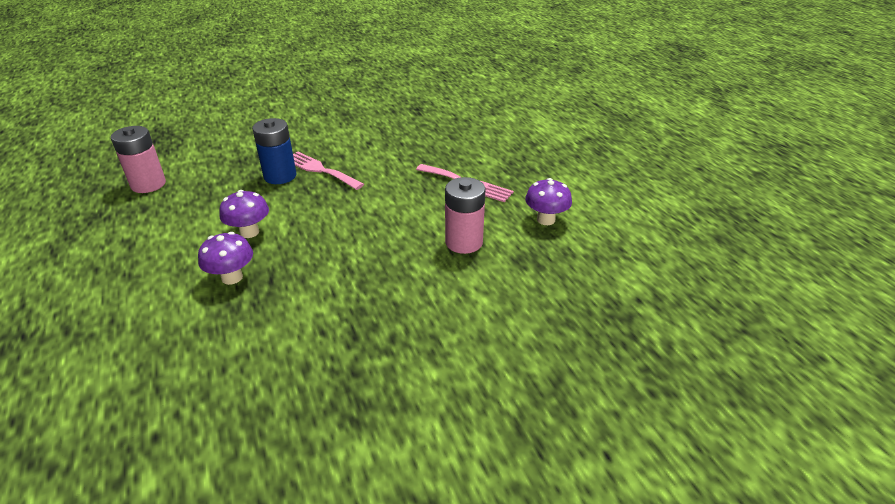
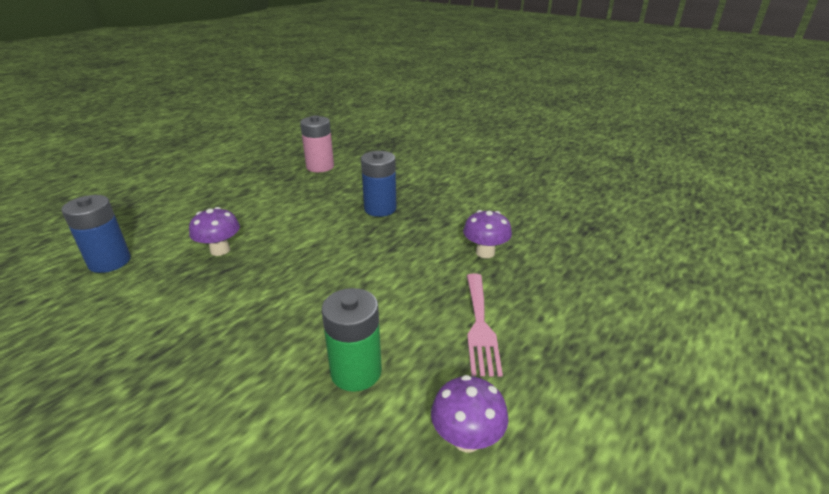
camera: 60 degrees right, 5 degrees down
(155, 358) = (110, 262): none -> blue battery
(249, 232) = (286, 231): purple mushroom -> purple mushroom (485, 252)
(320, 170) = (409, 223): pink fork -> none
(464, 242) = (356, 372): pink battery -> green battery

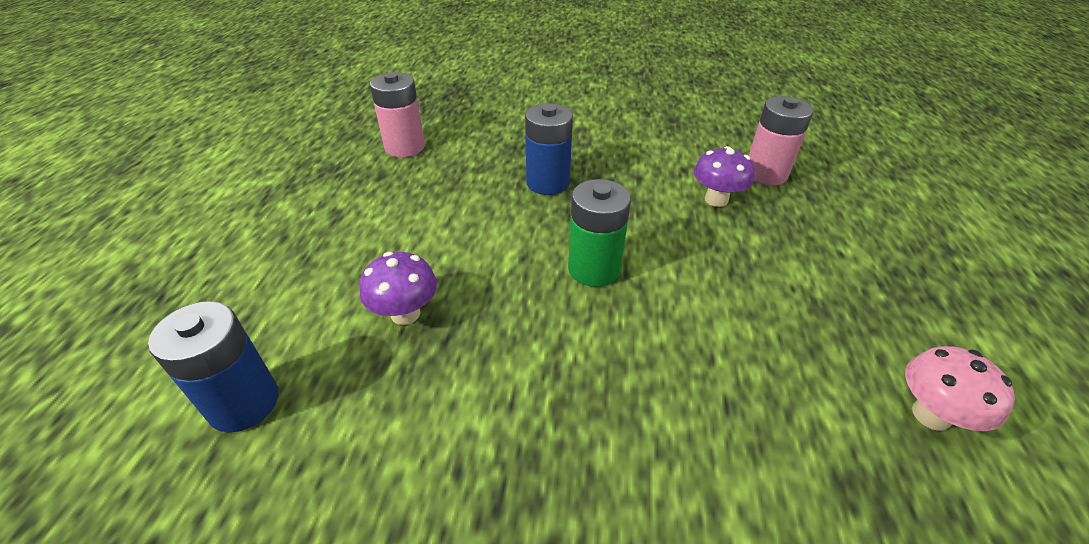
camera: 30 degrees left, 10 degrees up
(356, 372) = (757, 398): green battery -> green battery (594, 269)
(467, 439) = (931, 415): purple mushroom -> pink mushroom
(480, 326) = (805, 286): pink fork -> none
(548, 248) = (765, 174): none -> pink battery

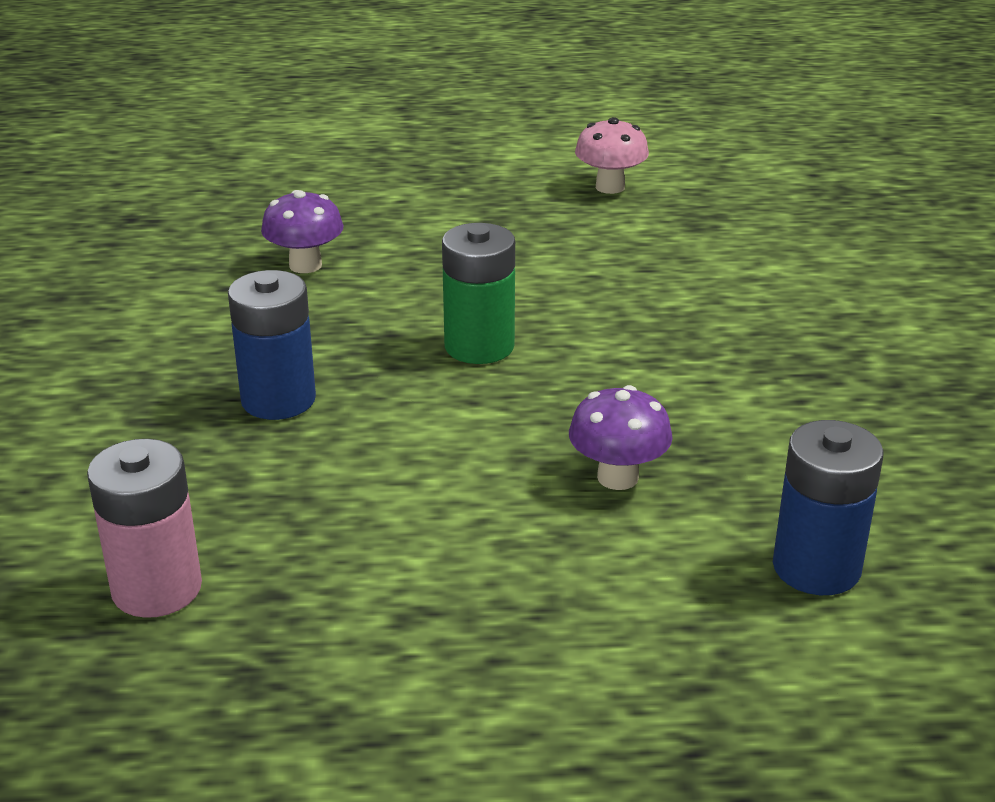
camera: 100 degrees left, 10 degrees down
(765, 174) = (235, 230): pink battery -> none

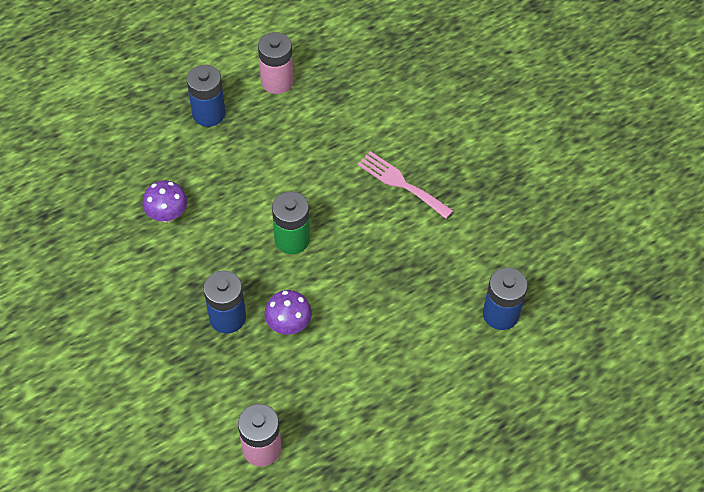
camera: 30 degrees left, 25 degrees up
(473, 190) = (209, 114): none -> blue battery
(610, 187) = (277, 81): pink mushroom -> pink battery
(617, 477) = (401, 298): purple mushroom -> purple mushroom (288, 324)
(735, 339) = (401, 183): none -> pink fork

